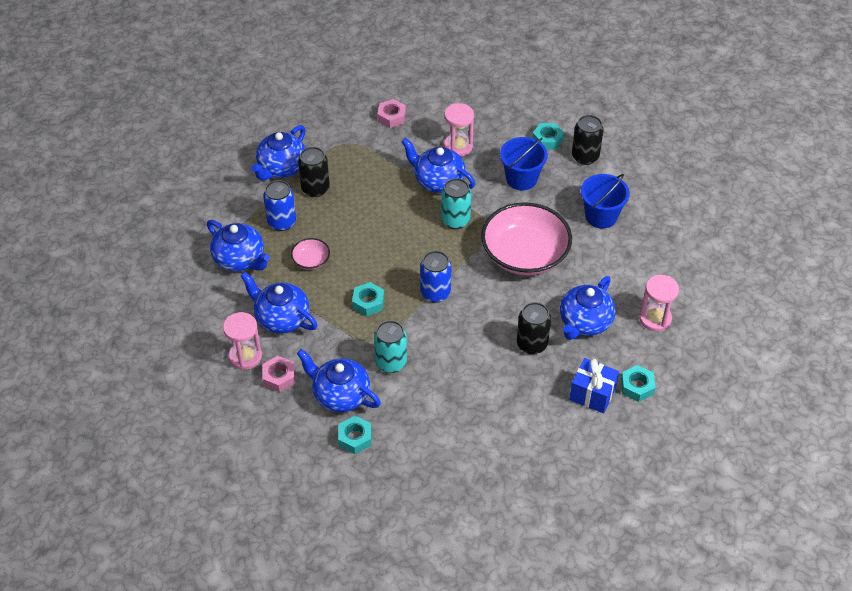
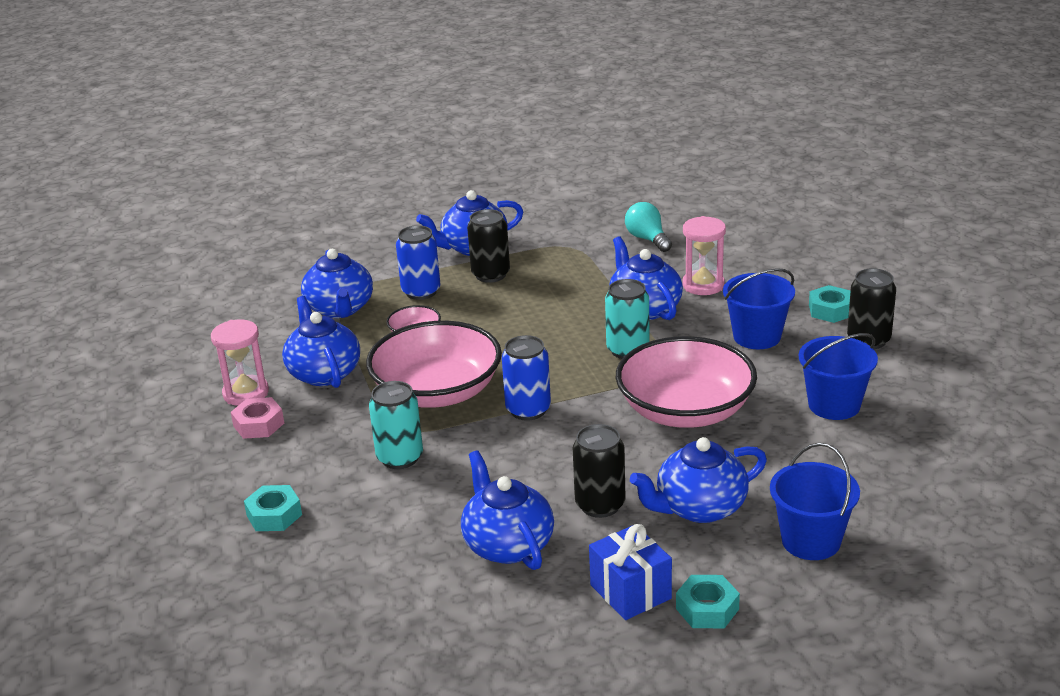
camera: 35 degrees right, 20 degrees down
(340, 395) = (305, 467): blue teapot -> blue teapot (507, 545)
(368, 302) = (437, 392): turquoise nut -> pink bowl
(391, 117) = (647, 239): pink nut -> turquoise light bulb
(655, 319) = (811, 541): pink hourglass -> blue bucket

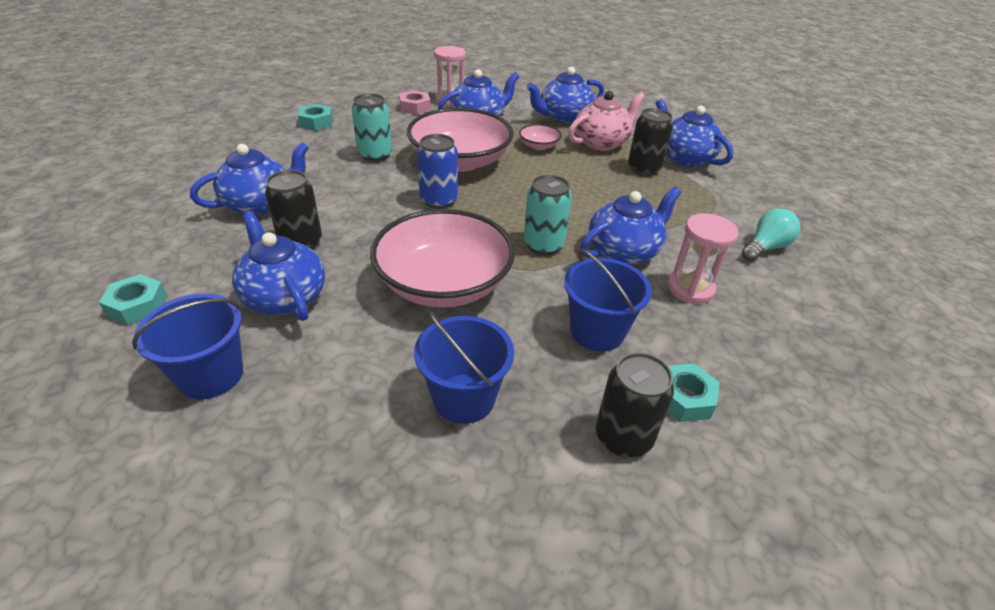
camera: 75 degrees right, 10 degrees up
(421, 292) = (601, 143): blue can -> pink teapot
(630, 592) = (180, 263): blue gift -> none

